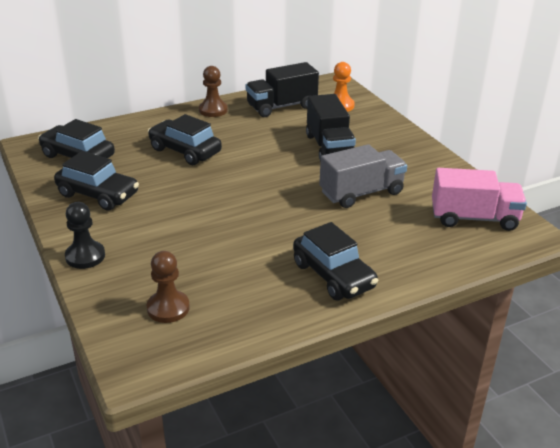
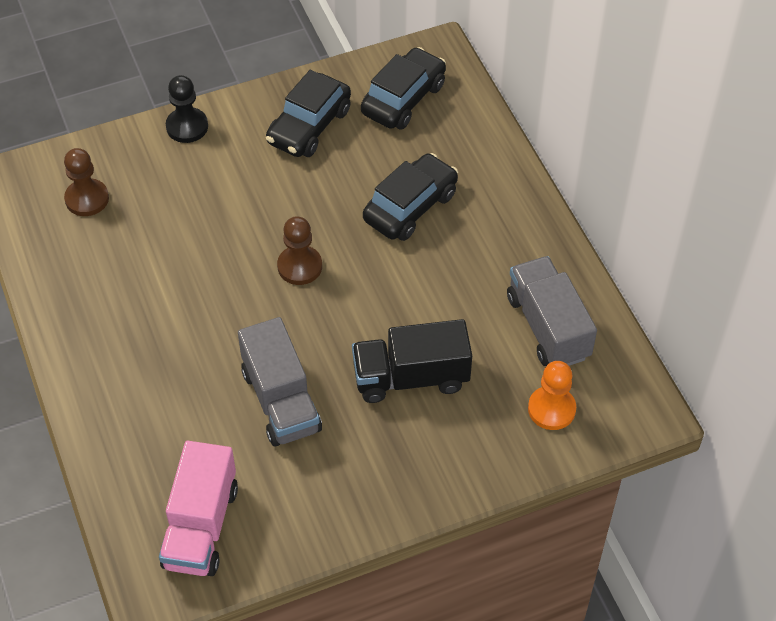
camera: 95 degrees right, 20 degrees up
(213, 110) = (535, 238): brown pawn -> brown pawn (299, 266)
(281, 106) = (548, 327): black truck -> grey truck
(333, 275) = (110, 347): black car -> none

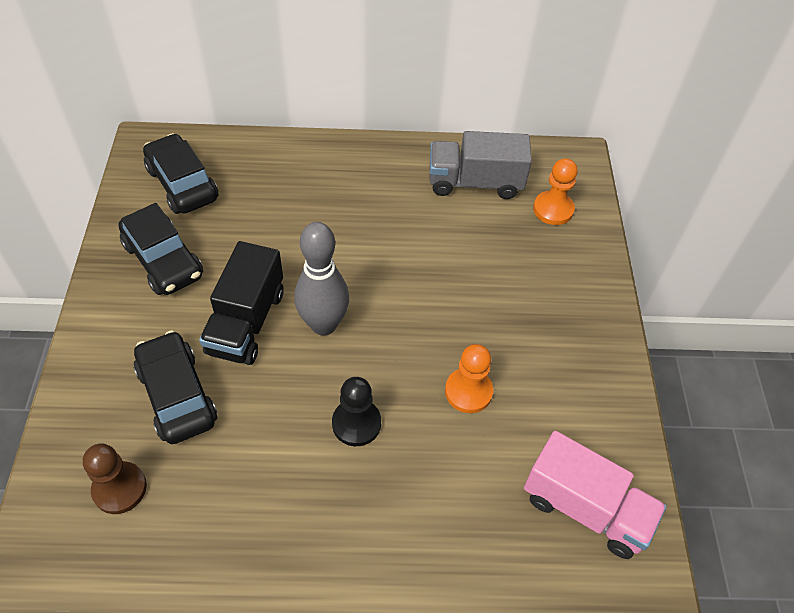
camera: 70 degrees left, 0 degrees up
(187, 127) = (89, 360): black pawn -> black pawn (356, 423)
(281, 401) = (468, 391): grey truck -> orange pawn
(299, 266) = (323, 324): brown pawn -> grey bowling pin
(410, 207) = (305, 222): black car -> black car (177, 395)
(411, 377) = (485, 286): black truck -> black truck (246, 322)

